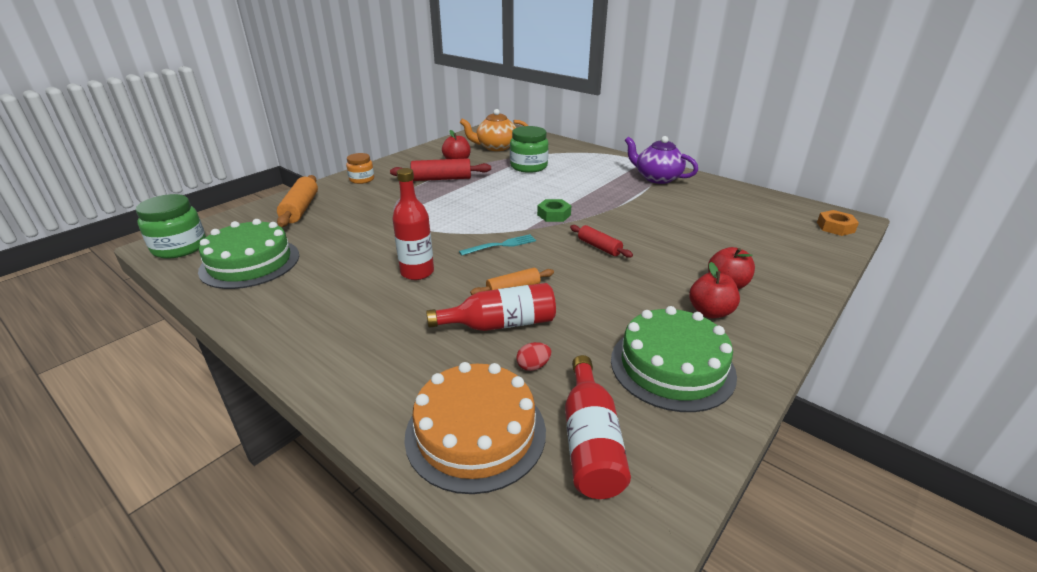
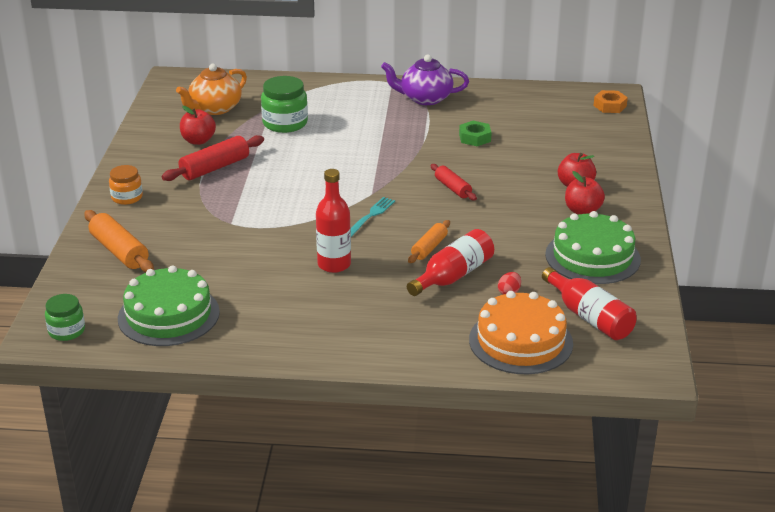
camera: 35 degrees left, 0 degrees up
(180, 247) = (66, 331): green jar -> green jar, size x0.63
(554, 215) = (379, 170): green nut -> green nut (475, 138)
(599, 247) = (453, 188): red rolling pin -> red rolling pin turned 45 degrees clockwise

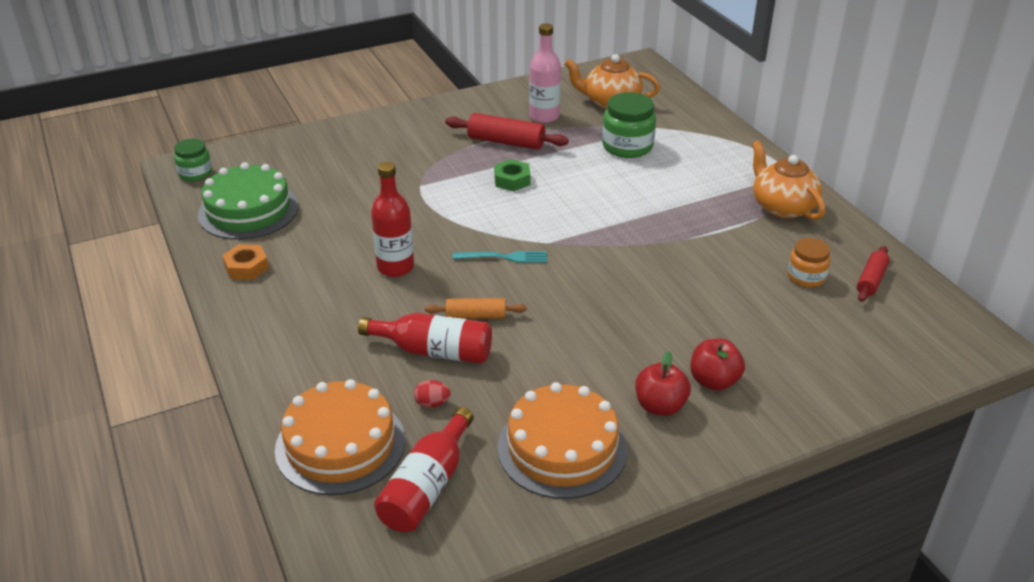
camera: 60 degrees right, 5 degrees up
(119, 251) = (328, 150): orange rolling pin -> none
(127, 197) = (415, 121): orange jar -> orange jar (806, 277)
(198, 141) = (544, 116): red apple -> pink bottle
(425, 98) = (782, 207): purple teapot -> orange teapot
(453, 188) = (611, 290): red rolling pin -> red rolling pin (871, 280)
(475, 138) = (737, 269): green nut -> green nut (512, 180)
(592, 257) = (562, 448): green cake -> orange cake
(610, 106) = (949, 348): orange nut -> orange nut (246, 267)

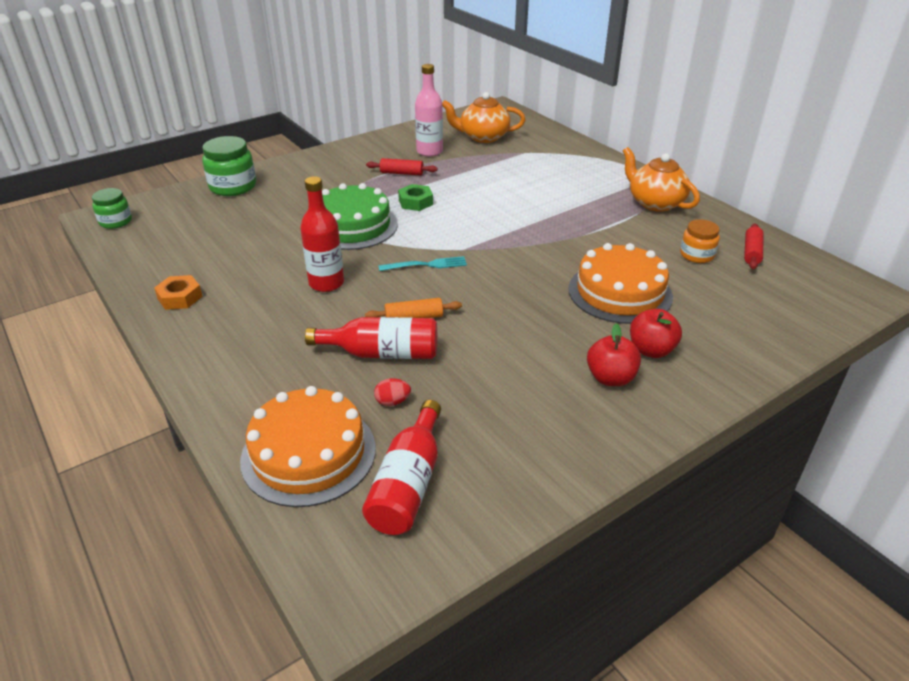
camera: 10 degrees left, 0 degrees up
(248, 210) = (173, 248): green cake -> green cake (352, 226)
(506, 142) = (401, 173): red rolling pin -> red rolling pin, size x0.63
(562, 448) = (531, 428): orange cake -> orange cake (620, 292)
(627, 146) = (508, 168): green jar -> green jar (233, 186)

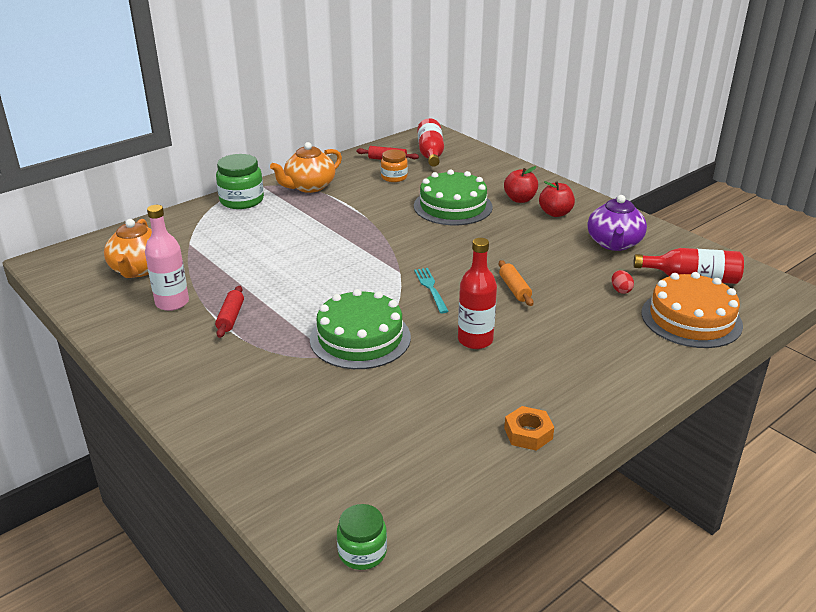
camera: 95 degrees left, 5 degrees down
(233, 186) = (254, 453): green jar -> green jar (242, 200)
(382, 353) = (567, 299): red bottle -> red bottle (430, 153)
(415, 202) = (305, 303): green nut -> none
(518, 421) = (614, 243): none -> purple teapot
(620, 292) = (453, 206): orange cake -> green cake

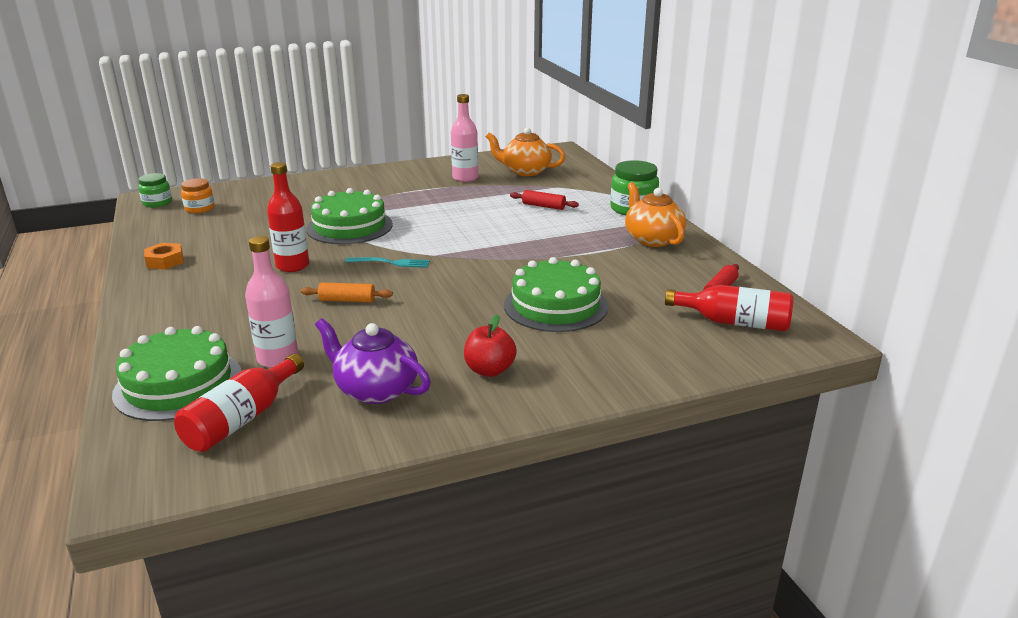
camera: 110 degrees right, 5 degrees down
(231, 317) = (426, 192): red rolling pin -> red rolling pin (543, 206)
(394, 177) = (659, 285): orange jar -> orange jar (199, 208)
(520, 199) = (547, 354): red apple -> none
(620, 290) = (278, 358): red egg -> pink bottle
(691, 319) = (178, 384): orange cake -> green cake

